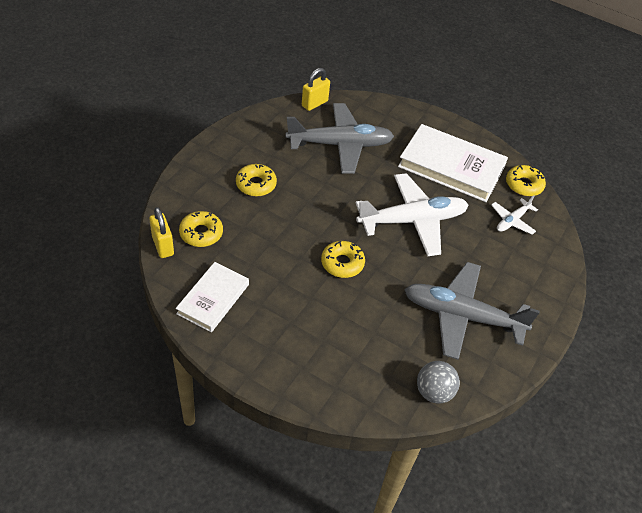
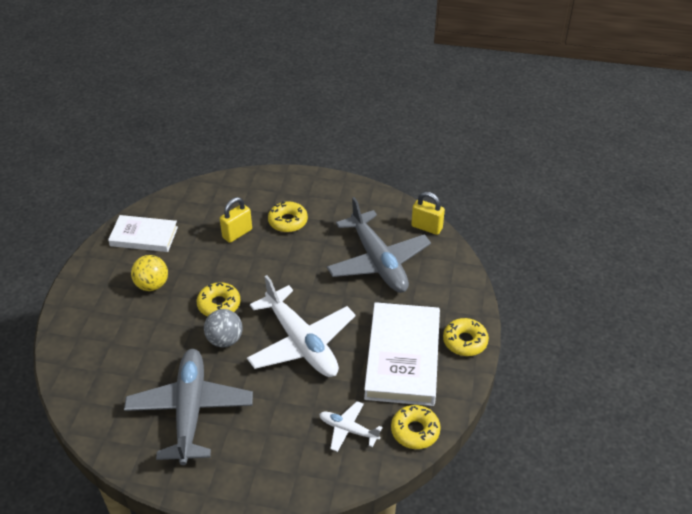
camera: 75 degrees right, 5 degrees down
(163, 246) = (188, 191): yellow padlock -> yellow padlock (237, 233)
(201, 233) = (212, 207): yellow donut -> yellow donut (465, 341)
(290, 308) = (152, 285): none -> yellow ball
(434, 392) = (91, 407): grey ball -> grey ball (225, 340)

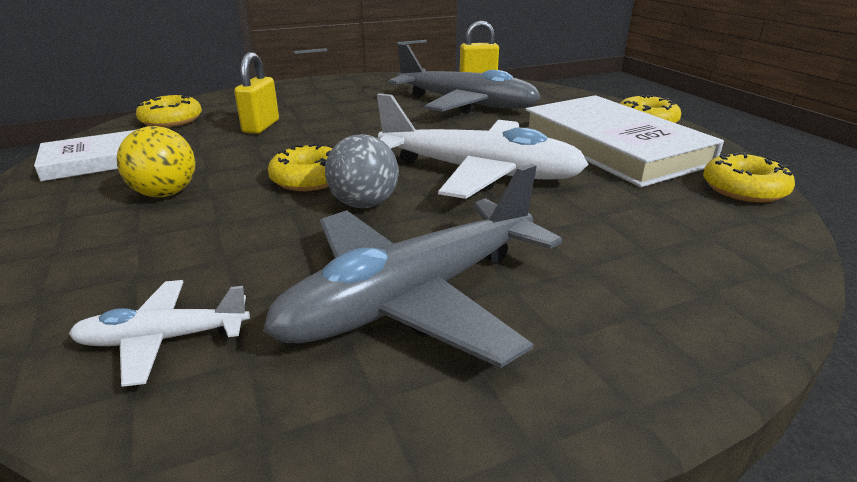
camera: 35 degrees left, 15 degrees down
(190, 410) = (413, 297): grey plane -> grey plane turned 90 degrees counterclockwise
(288, 221) = (319, 106): yellow donut -> yellow donut (171, 120)
(348, 430) = (677, 218): white plane -> white plane (163, 339)

